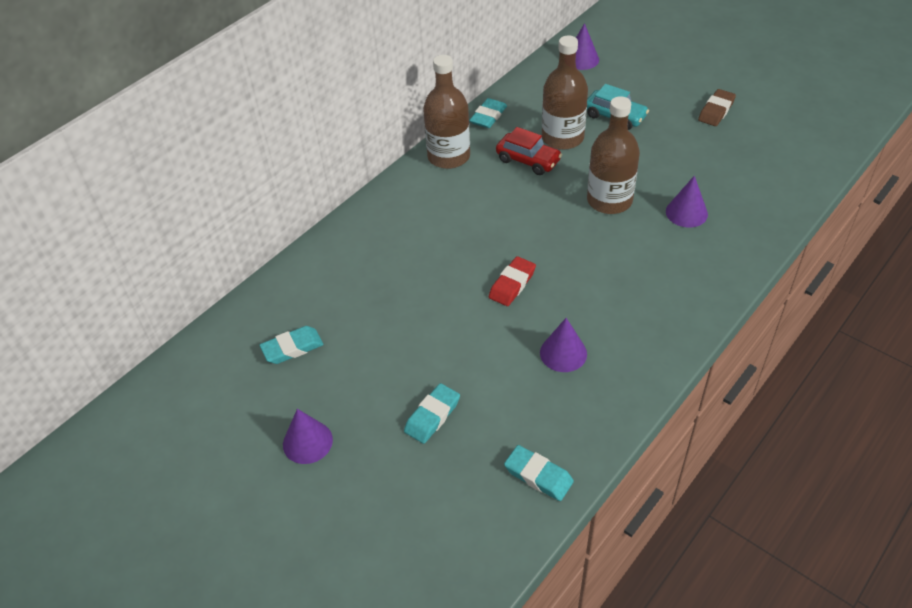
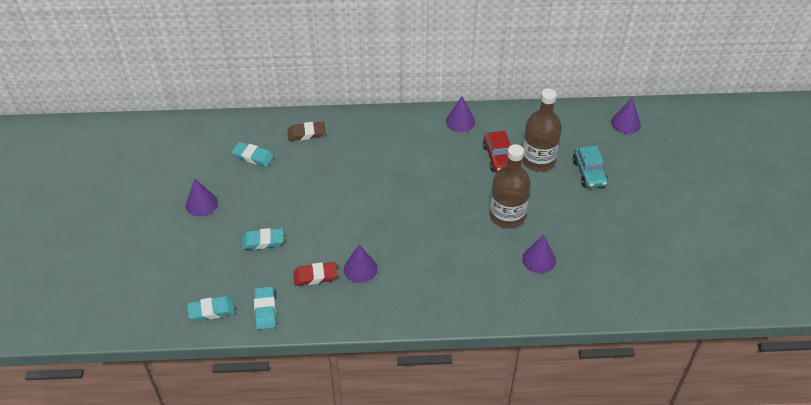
camera: 45 degrees right, 0 degrees up
(448, 156) = (460, 121): brown bottle -> purple cone
(488, 116) = (516, 115): turquoise eraser -> turquoise eraser (211, 311)
(512, 284) = (389, 214): red eraser -> red eraser (315, 276)
(716, 111) = (658, 219): brown eraser -> brown eraser (306, 133)

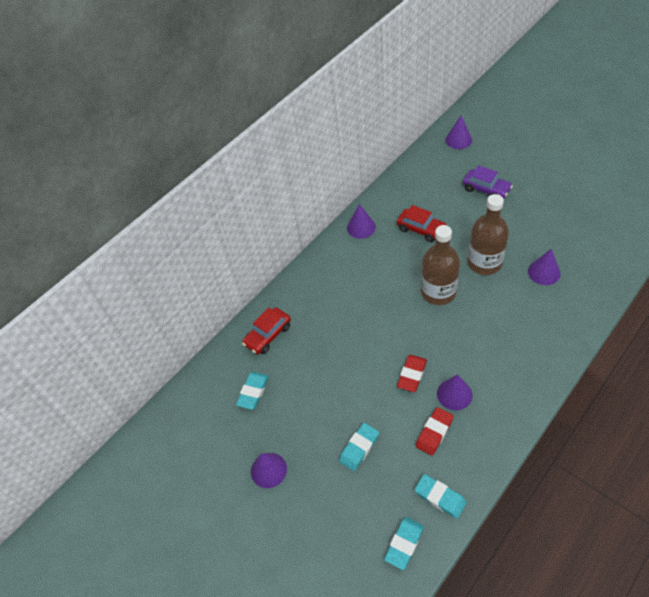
camera: 40 degrees left, 5 degrees up
(253, 156) = (253, 392): turquoise eraser -> turquoise eraser turned 45 degrees counterclockwise
(306, 133) = (268, 335): brown eraser -> red car
(353, 234) = (412, 375): none -> red eraser
(538, 160) = (446, 209): brown bottle -> brown bottle (438, 292)
(589, 173) = (486, 189): turquoise car -> purple car

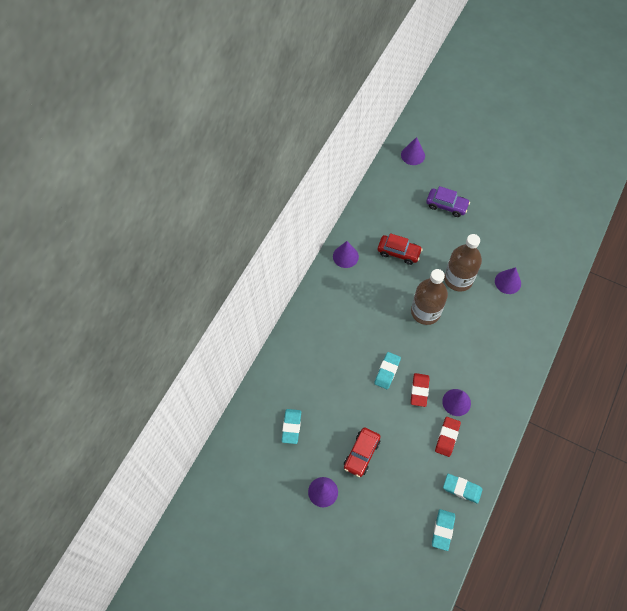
camera: 20 degrees left, 10 degrees up
(268, 335) = (290, 373): red car -> red car (361, 454)
(359, 448) = (391, 460): turquoise eraser -> turquoise eraser (387, 371)

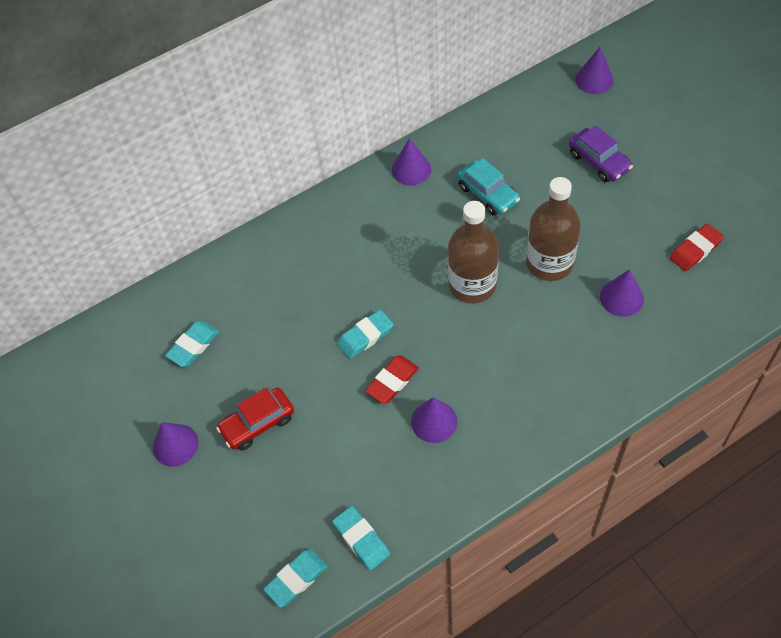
camera: 35 degrees right, 5 degrees down
(398, 252) = (487, 194): red car -> turquoise car
(447, 437) = (388, 461): red eraser -> red eraser (695, 250)

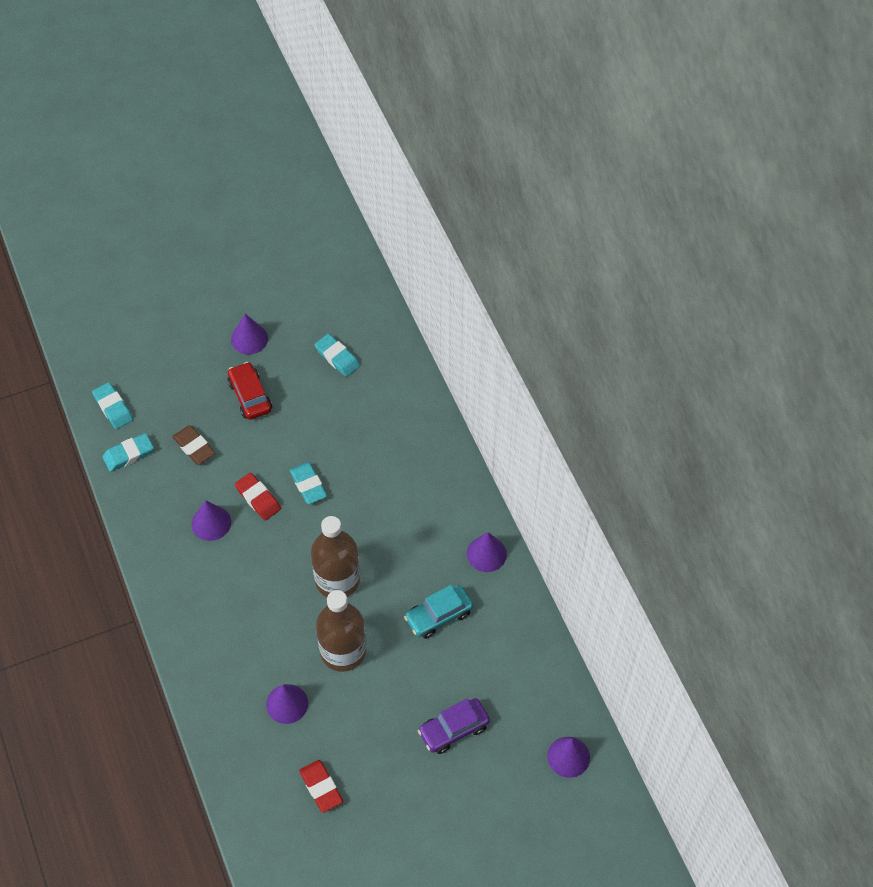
camera: 95 degrees right, 0 degrees up
(337, 466) = (194, 447): none -> brown eraser

